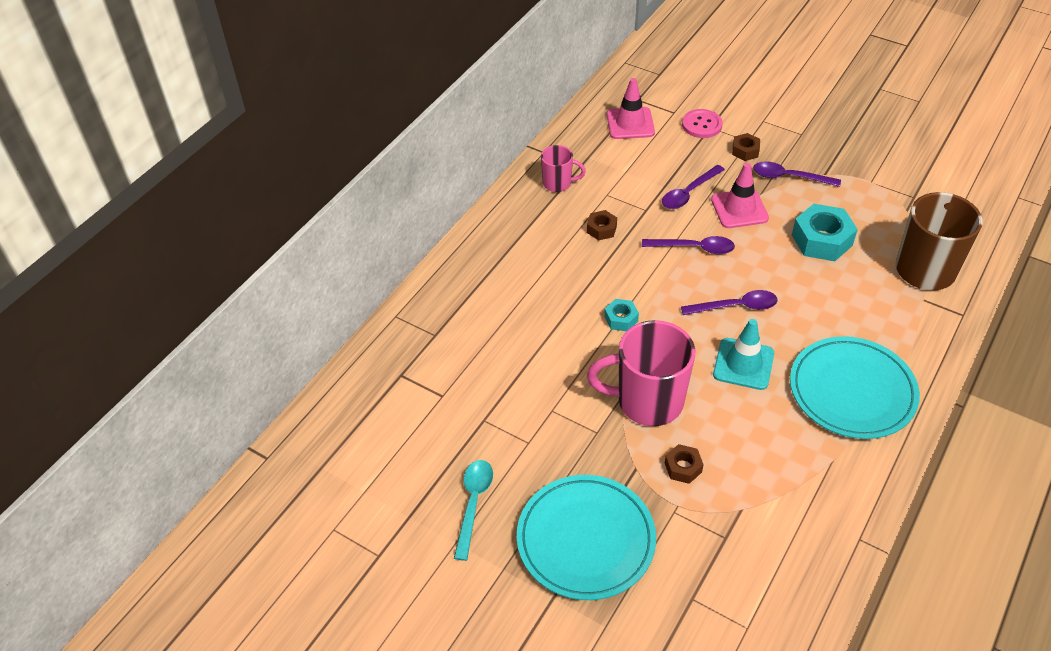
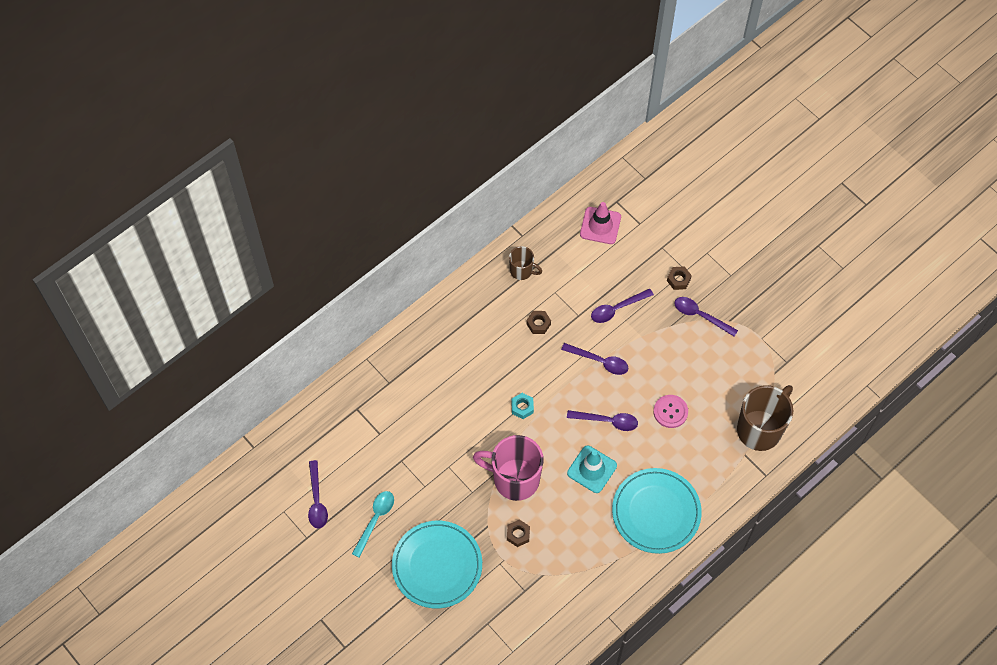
camera: 15 degrees right, 15 degrees up
(379, 501) = (317, 500): none -> purple spoon
(558, 183) = (522, 271): pink mug -> brown mug
(701, 125) = (656, 243): pink button -> pink button (670, 412)
(739, 209) = (648, 335): pink traffic cone -> none
(821, 240) = (696, 381): turquoise nut -> none

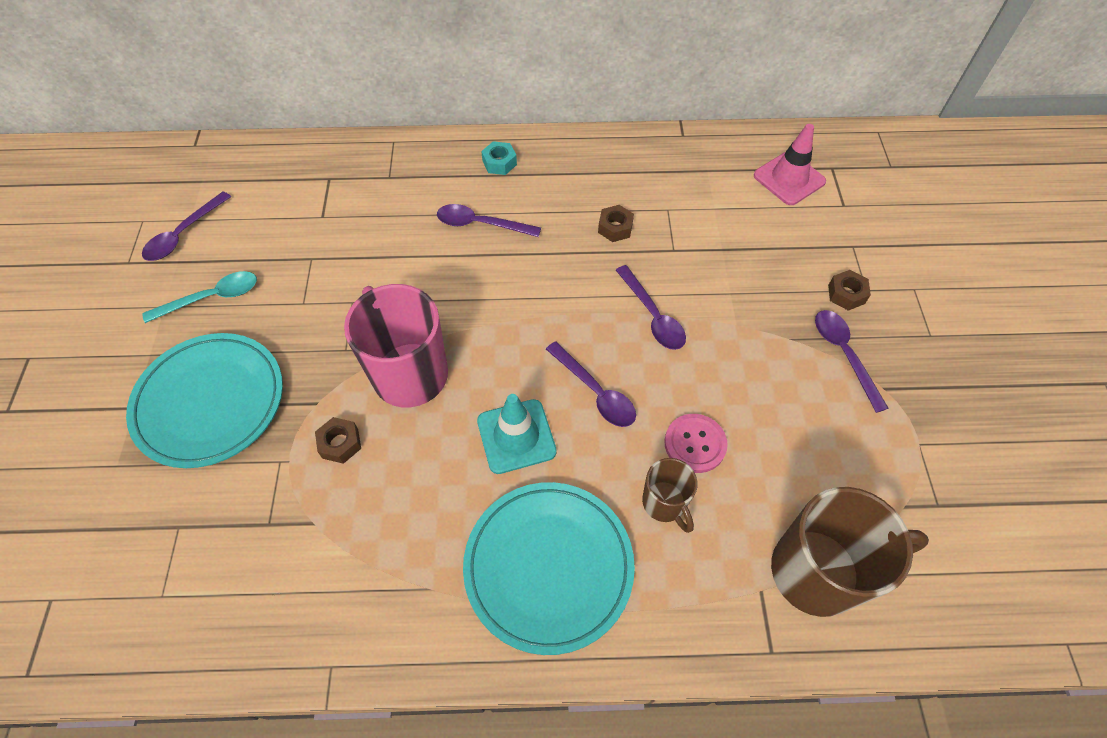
camera: 40 degrees right, 5 degrees down
(522, 271) = (649, 166): brown mug -> brown mug (664, 503)
(522, 407) = (504, 300): turquoise nut -> turquoise nut (499, 163)
(617, 309) = (731, 274): purple spoon -> purple spoon (481, 224)

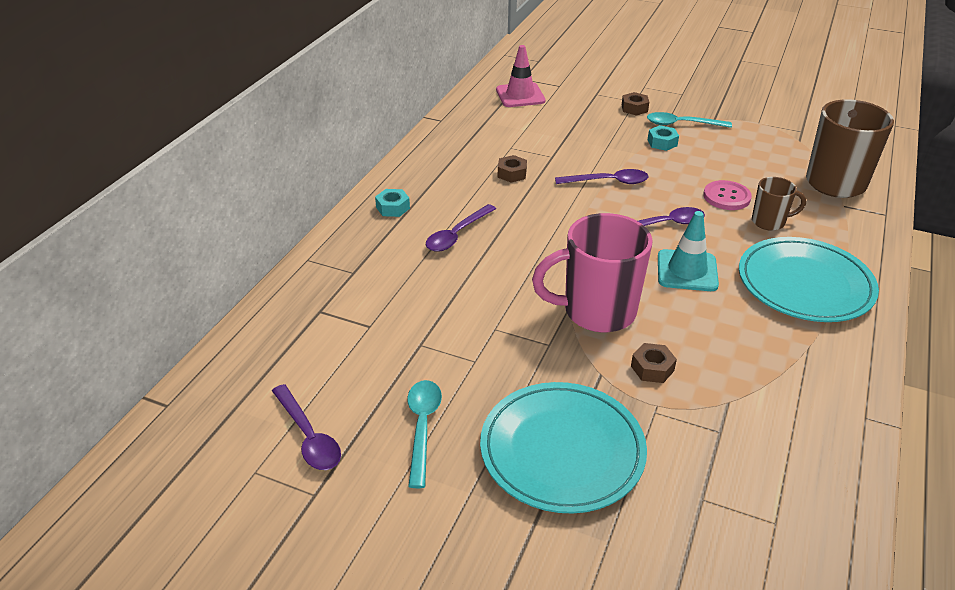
camera: 65 degrees left, 20 degrees down
(780, 345) = (662, 143): none -> turquoise nut
(844, 354) = (681, 124): purple spoon -> turquoise spoon

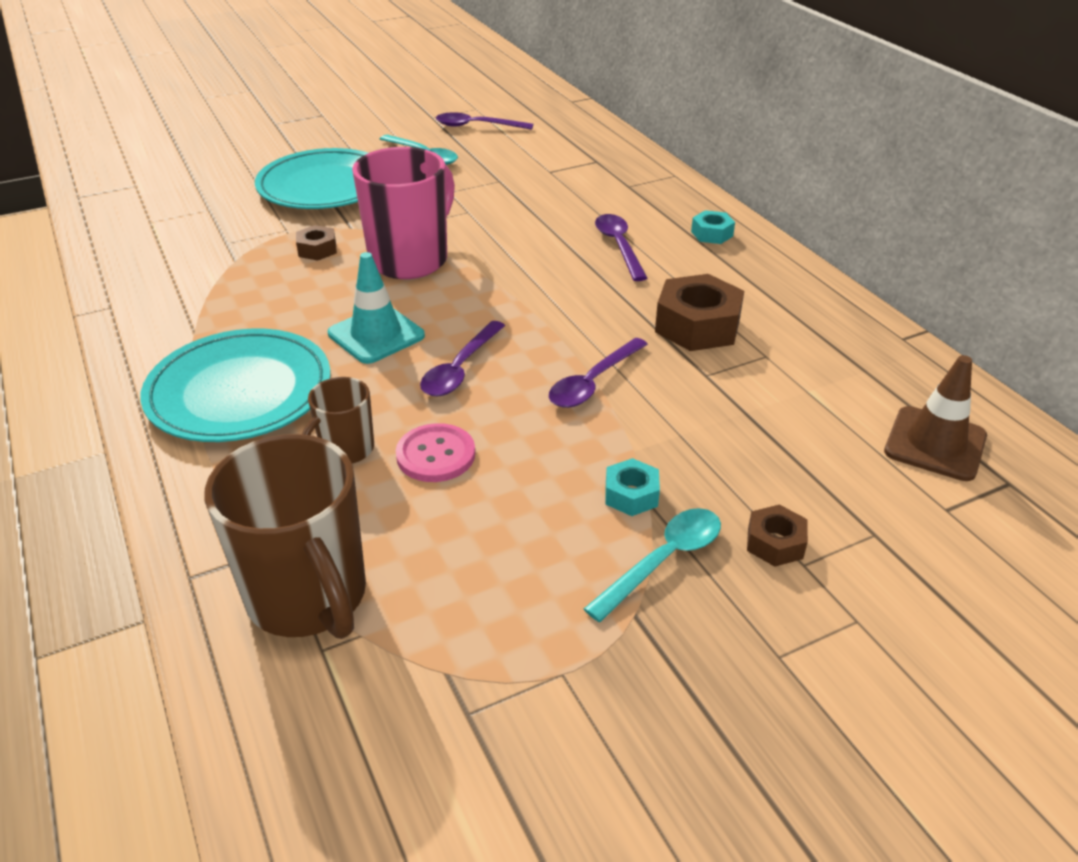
camera: 130 degrees right, 0 degrees up
(512, 174) = (697, 326): brown nut -> brown nut, size x1.87
(520, 95) = (935, 444): pink traffic cone -> brown traffic cone

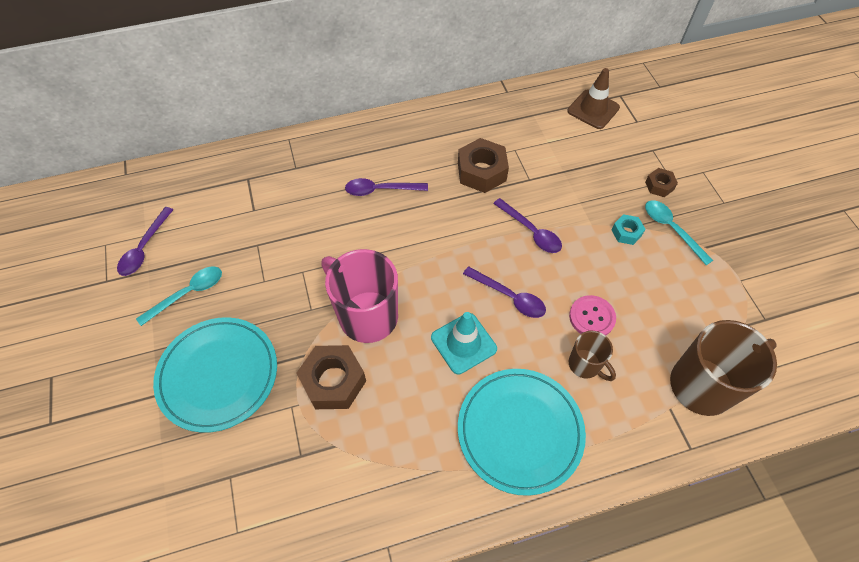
camera: 80 degrees left, 20 degrees up
(317, 249) = (333, 381): brown nut -> brown nut, size x1.87
(712, 234) = (378, 139): turquoise nut -> none

